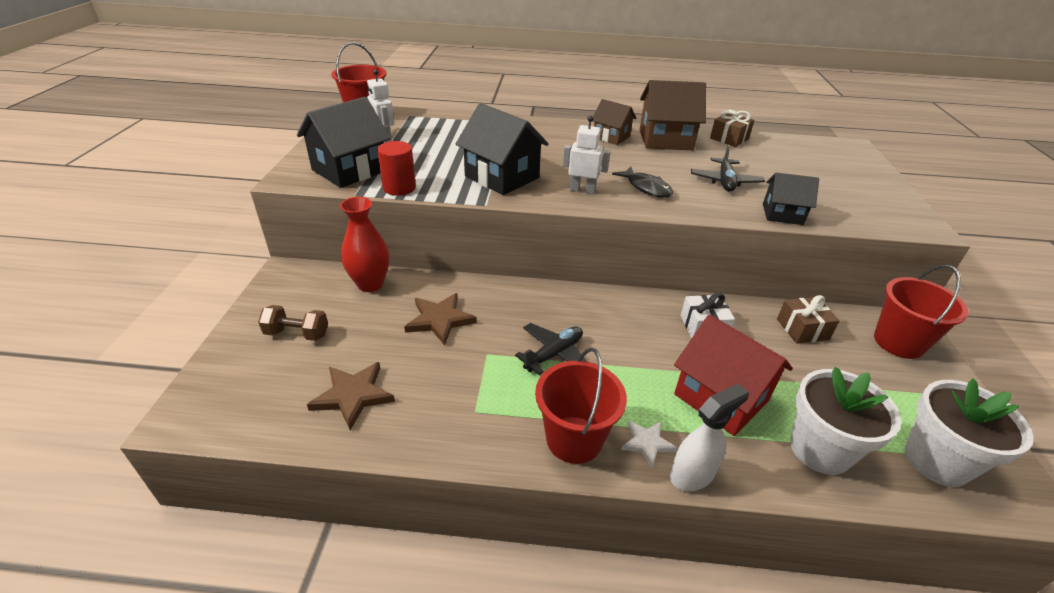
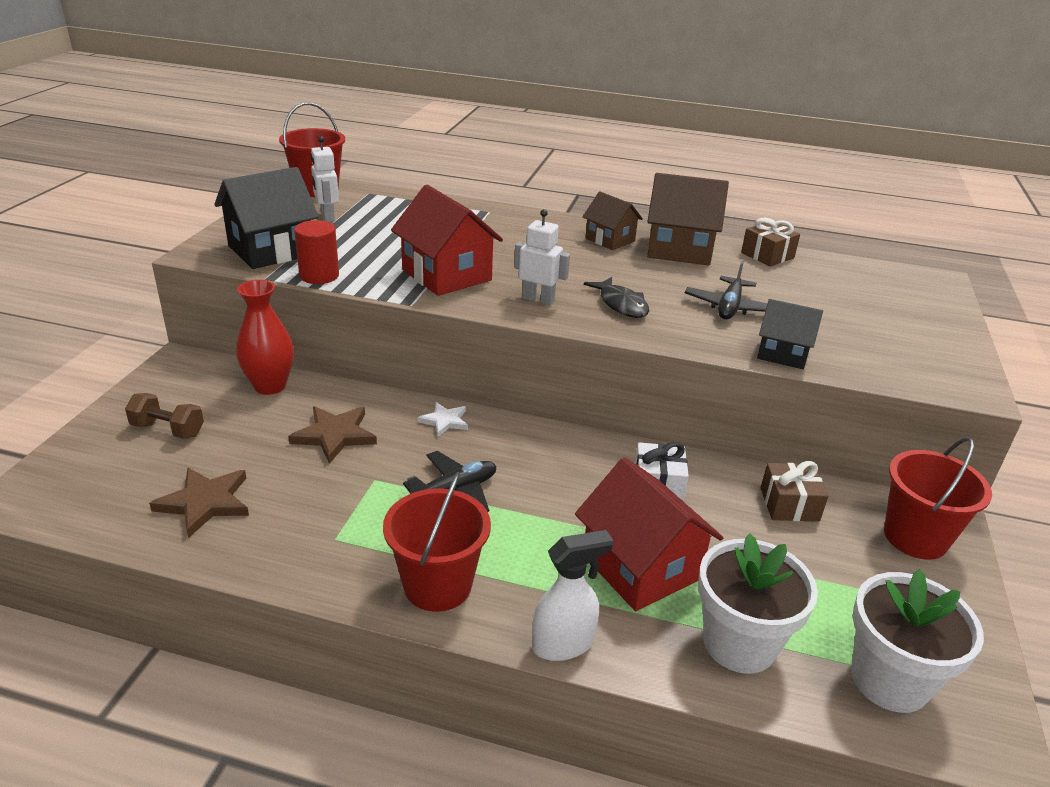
camera: 10 degrees right, 5 degrees down
(502, 177) = (446, 275): black house -> red house
(647, 443) = (523, 602): white star -> white star (444, 421)

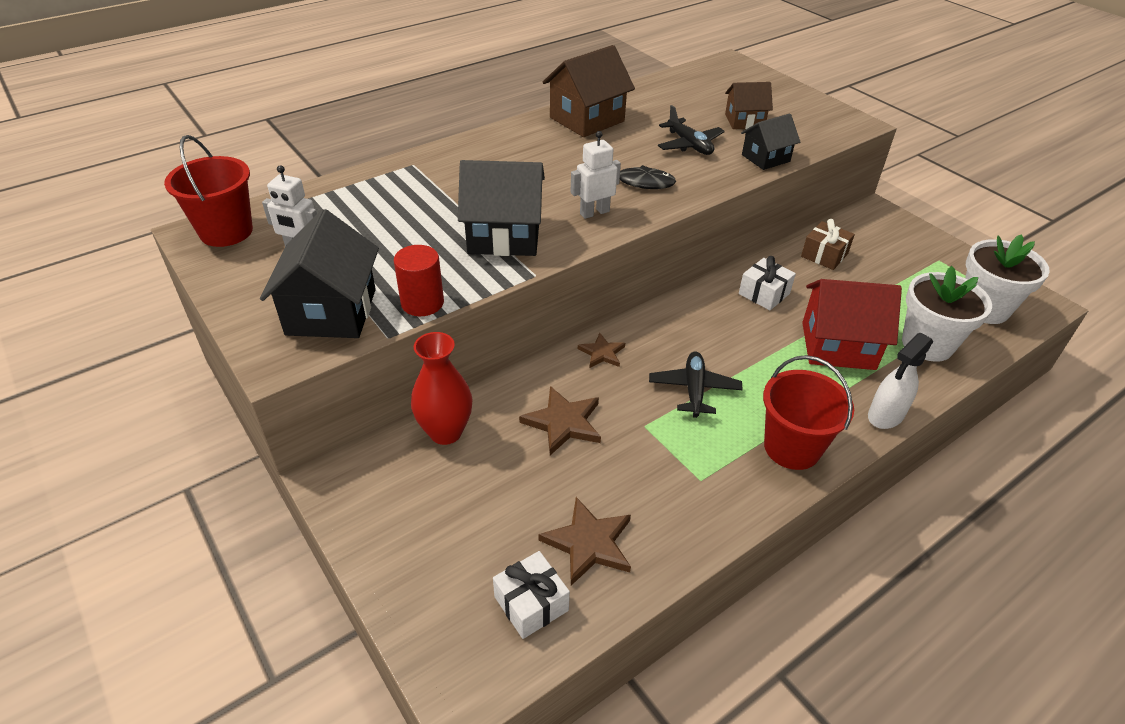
camera: 50 degrees left, 10 degrees up
(119, 498) = (531, 603): none -> white gift
(168, 430) = (449, 530): brown dumbbell -> none
(444, 421) = (602, 353): white star -> brown star
(446, 275) = (504, 236): red house -> black house
(563, 644) = (885, 416): white spray bottle -> white spray bottle turned 150 degrees counterclockwise
(610, 240) = (536, 138): brown house -> brown house (744, 121)
(767, 255) = (635, 94): brown gift -> none
(915, 537) = (885, 230): red bucket -> none

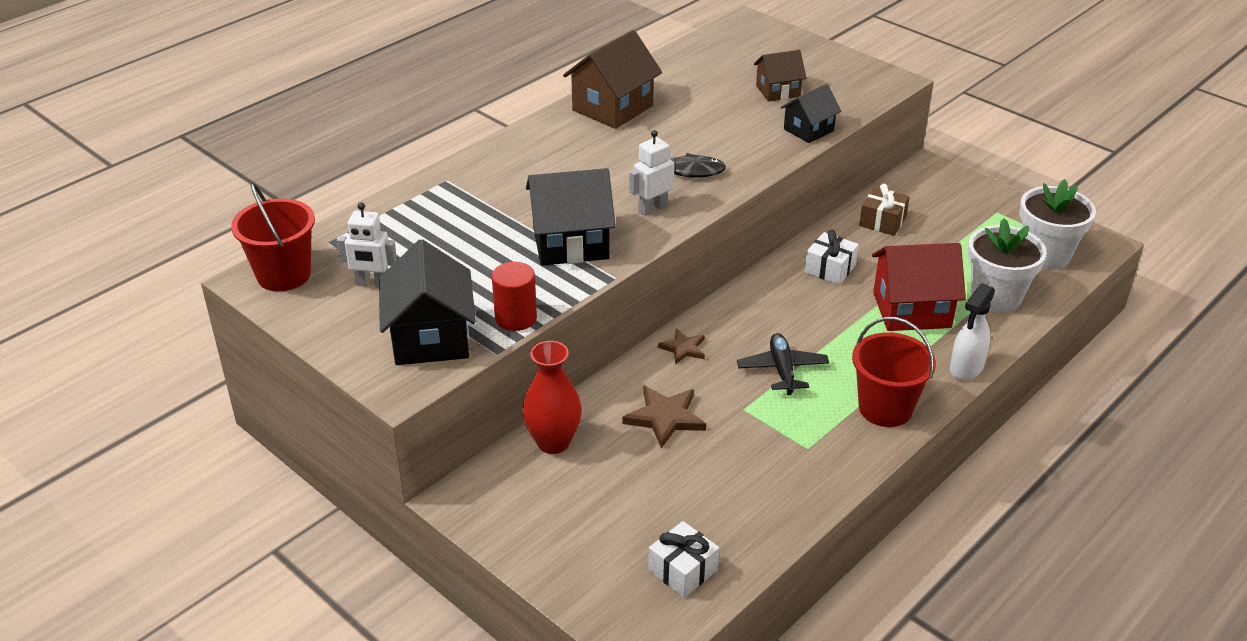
camera: 10 degrees left, 5 degrees down
(588, 543) = (719, 515): brown star -> none
(689, 145) = (728, 124): black plane -> none

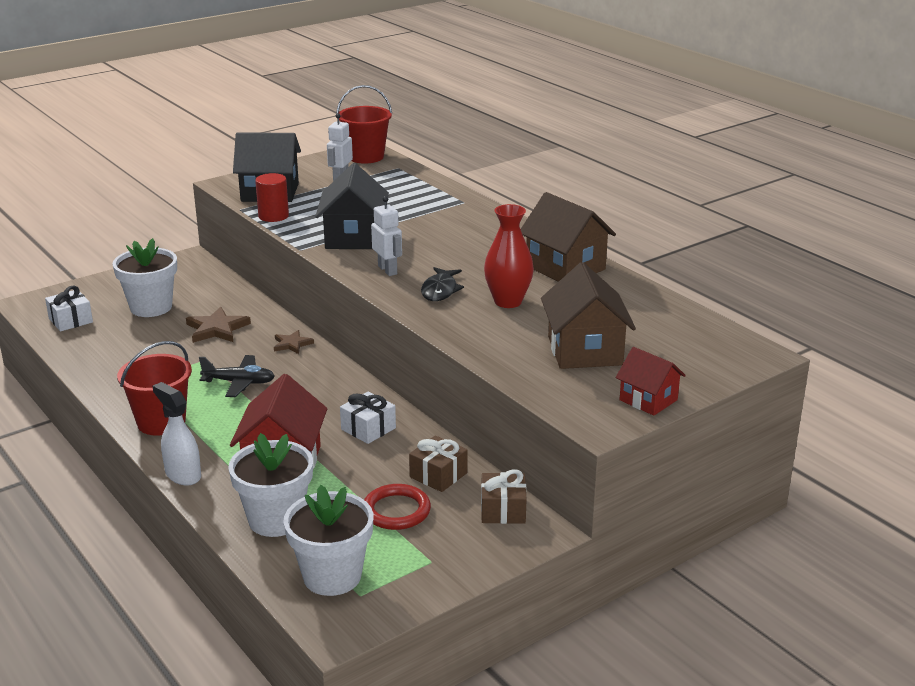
camera: 100 degrees right, 10 degrees down
(553, 442) = (220, 289): red vase -> red vase (508, 301)
(623, 496) = (151, 307): none -> white flower pot
(778, 91) = (585, 351): brown house -> brown house, size x1.66
(808, 130) = (497, 356): black house -> none
(843, 63) = (648, 400): none -> red house
(912, 186) = (503, 510): none -> brown gift
(944, 236) = (396, 511): none -> red ring

